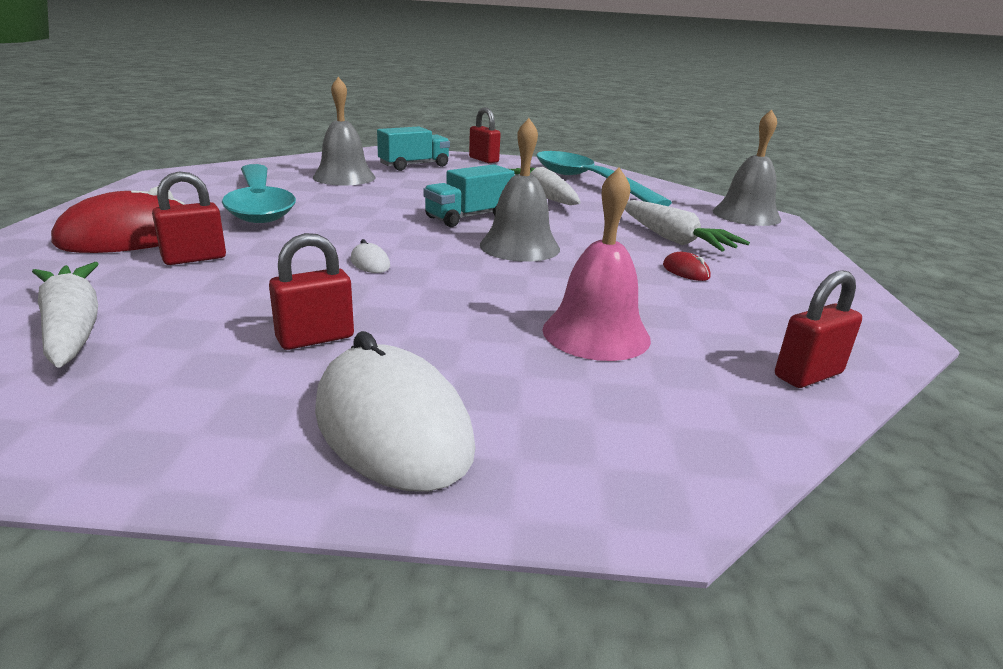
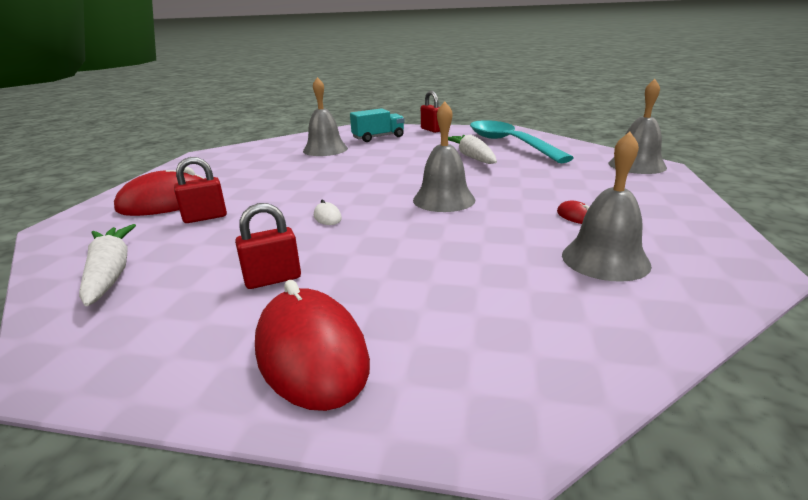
camera: 10 degrees right, 0 degrees up
(259, 204) = (260, 174): turquoise spoon -> none
(392, 427) = (311, 354): white mouse -> red mouse
(468, 217) = (409, 177): turquoise truck -> none
(596, 334) = (489, 272): pink bell -> none
(673, 239) = (570, 189): white carrot -> none
(729, 321) = (605, 259): none -> grey bell
(808, 375) = (667, 308): red padlock -> none

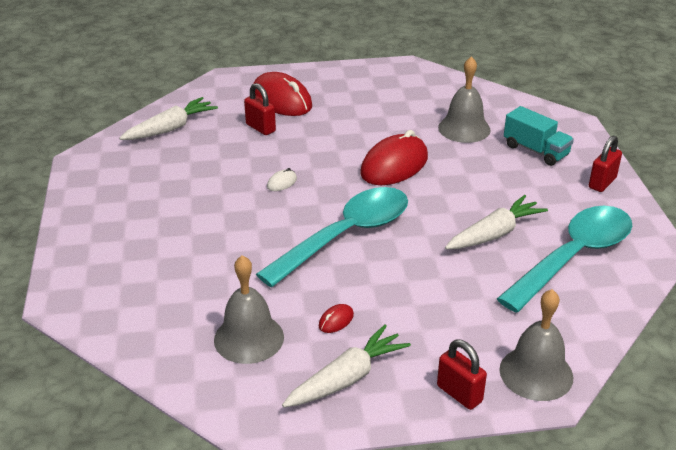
camera: 70 degrees right, 10 degrees up
(273, 279) = (177, 190): red padlock -> red padlock (459, 394)
(311, 354) = (105, 228): red mouse -> red mouse (394, 165)
(444, 199) = (346, 235): grey bell -> turquoise spoon
(660, 220) = (347, 378): none -> white carrot

